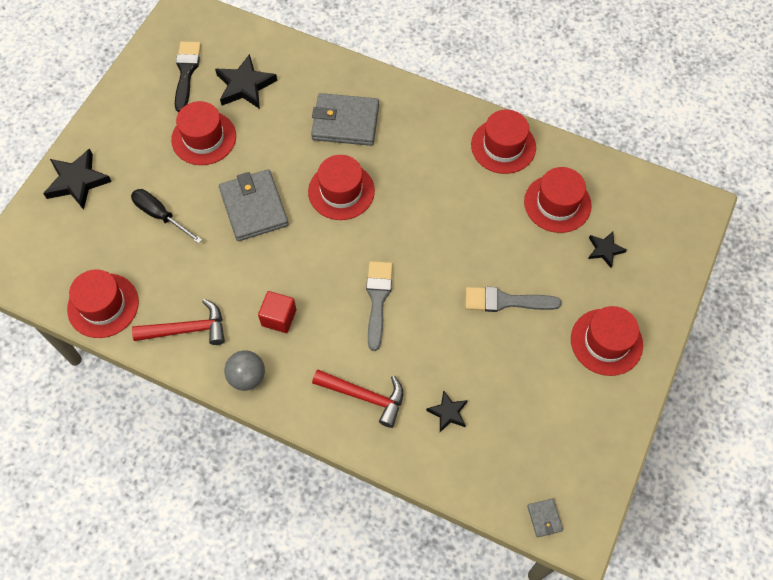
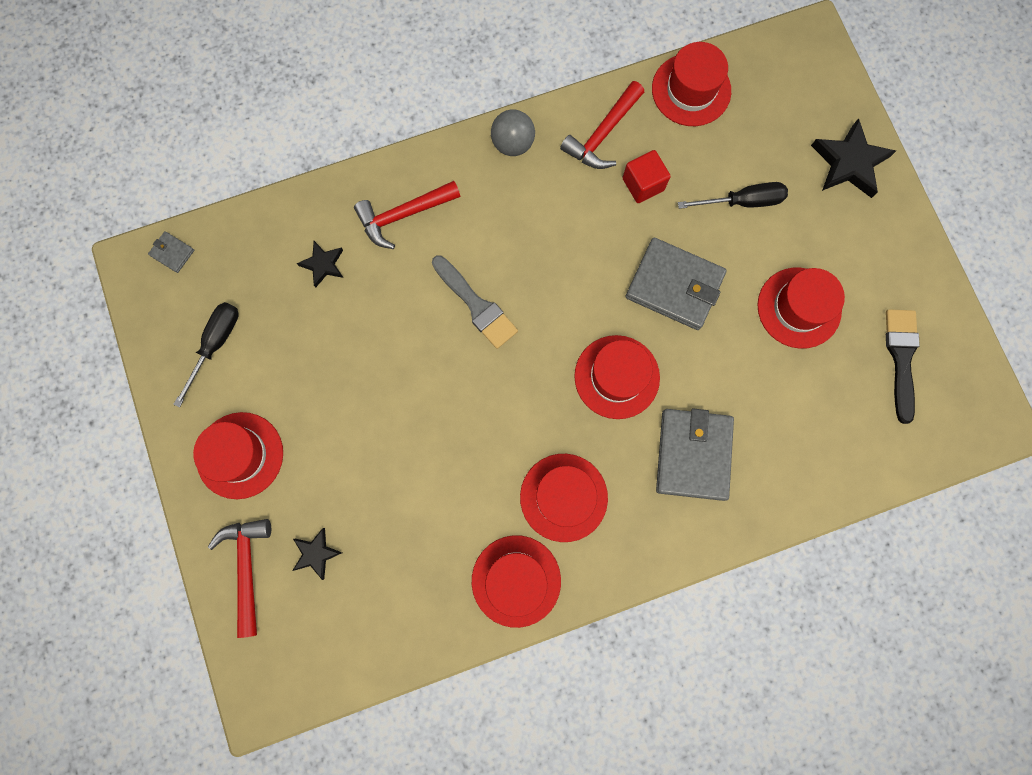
camera: 135 degrees right, 15 degrees up
(186, 72) = (901, 358): black brush -> black brush turned 135 degrees counterclockwise
(245, 86) = (831, 399): black star -> none
(279, 317) = (541, 212): red cube -> red cube (643, 184)
(345, 122) = (693, 454): grey wallet -> grey wallet turned 45 degrees counterclockwise
(506, 301) = (363, 410): grey brush -> none
(557, 203) = (404, 563): red hat -> red hat (563, 497)
(566, 425) = (215, 344): none -> black screwdriver
(653, 277) = (247, 567): none -> red hammer

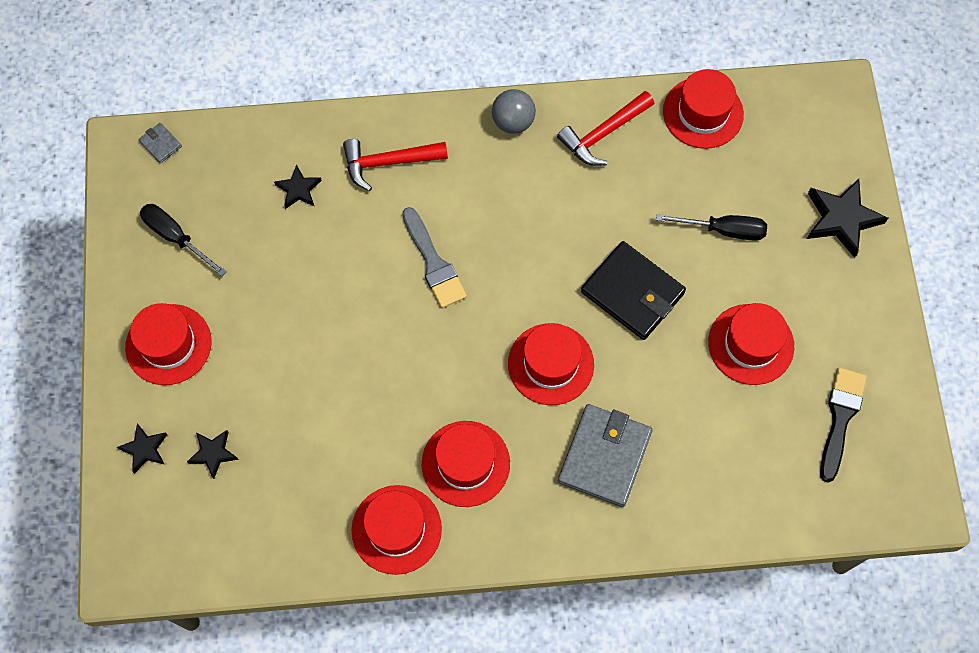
camera: 15 degrees right, 10 degrees down
(215, 344) = (176, 237): black screwdriver -> black screwdriver turned 90 degrees counterclockwise
(247, 567) = (144, 449): red hammer -> black star
(643, 184) = (629, 190): red cube -> none
(674, 286) = (632, 292): grey wallet -> black wallet

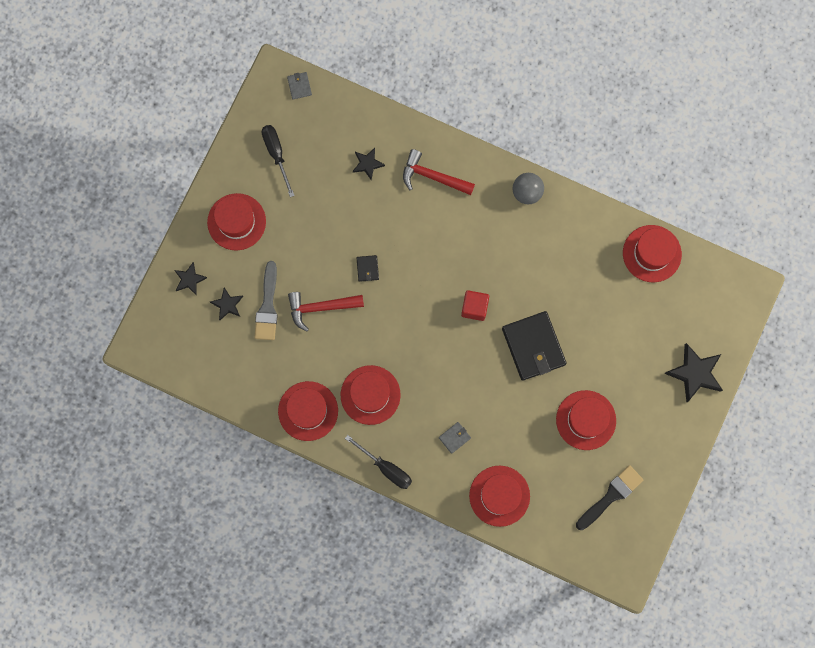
camera: 30 degrees right, 10 degrees up
(371, 311) = (367, 268): none -> black wallet
(433, 263) = (423, 258): grey brush -> grey brush (267, 306)
(532, 286) = (474, 307): none -> red cube
(551, 364) = (456, 363): red hat -> red hat (499, 496)
(603, 134) = (579, 232): red hammer -> red hammer (320, 308)
(604, 456) = (454, 437): grey wallet -> grey wallet, size x0.44
(723, 230) = (615, 338): black screwdriver -> black screwdriver (386, 467)

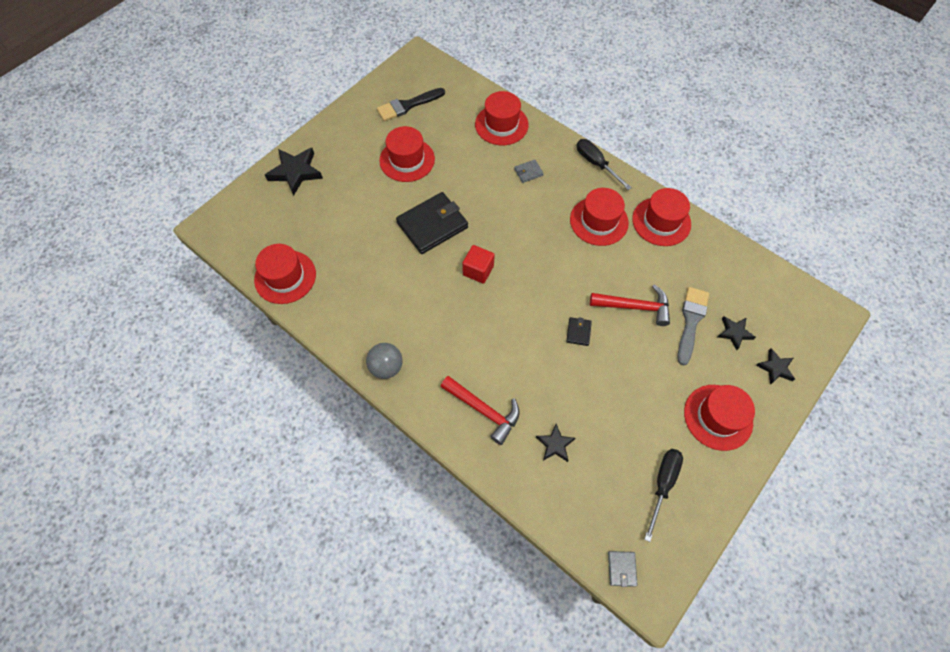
camera: 165 degrees left, 15 degrees down
(276, 154) = (662, 484): black screwdriver -> black screwdriver turned 150 degrees counterclockwise
(533, 346) = (432, 225): black wallet -> black wallet turned 60 degrees clockwise

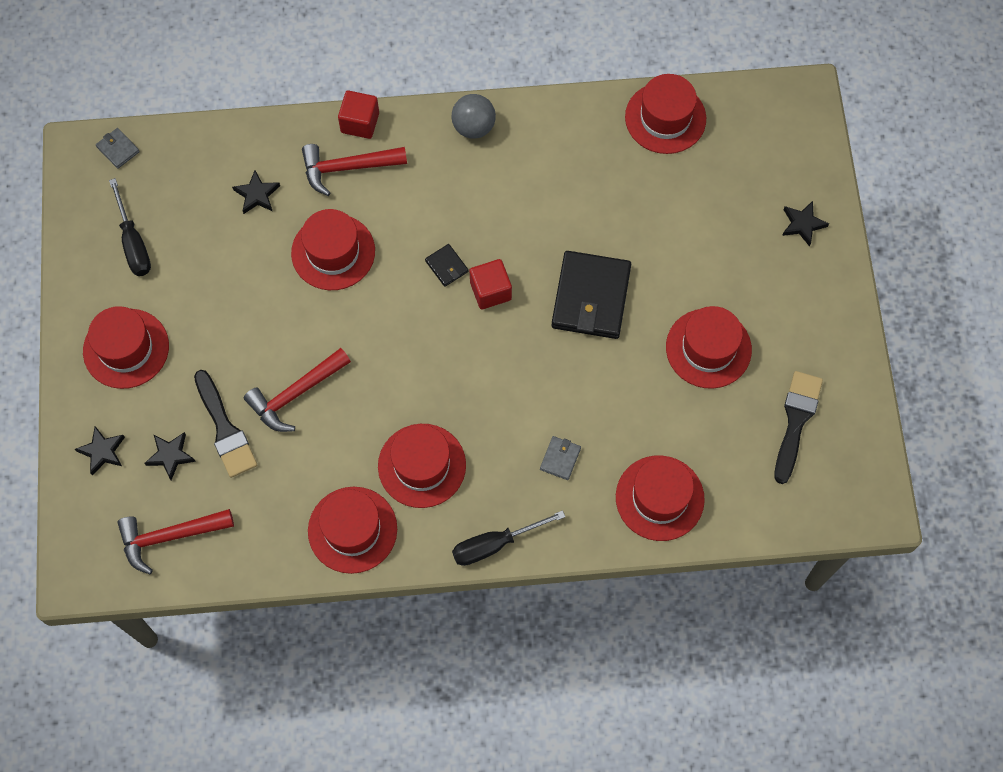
camera: 135 degrees right, 5 degrees up
(295, 172) = (802, 224): black star -> black star, size x0.58
(447, 433) = (360, 123): none -> red cube
(542, 366) = (333, 252): none -> red hat
(578, 332) = (329, 316): black wallet -> black wallet (446, 266)
(596, 164) = (495, 544): black screwdriver -> black screwdriver turned 150 degrees clockwise
(691, 321) = (225, 429): grey brush -> black brush
(765, 293) = (169, 537): none -> red hammer

